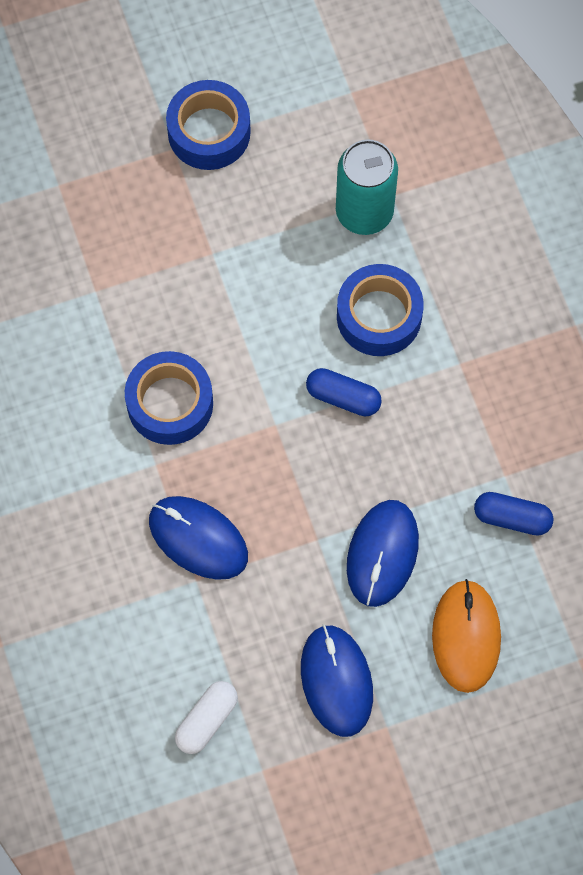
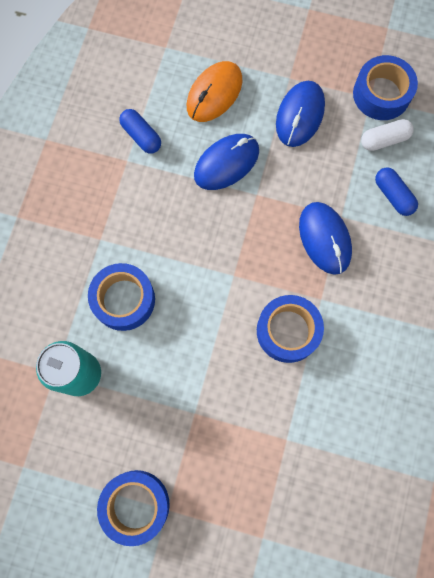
camera: 145 degrees left, 5 degrees up
(251, 785) = (381, 94): none -> blue tape
(343, 397) = (182, 265): blue capsule -> blue capsule (393, 195)

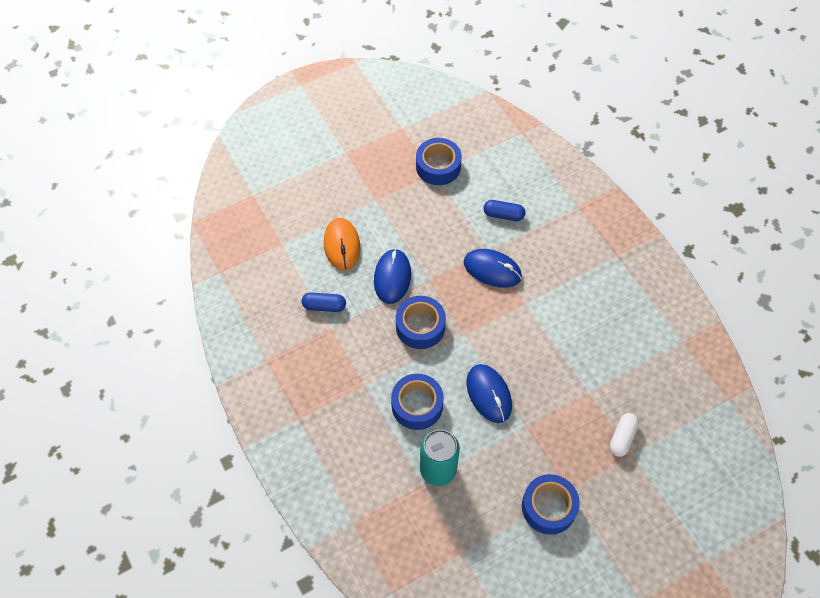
camera: 45 degrees left, 15 degrees down
(288, 331) = (526, 336): blue tape -> blue tape (420, 326)
(300, 115) = (405, 216): blue mouse -> blue mouse (489, 394)
(384, 140) = (466, 190): white capsule -> white capsule (622, 438)

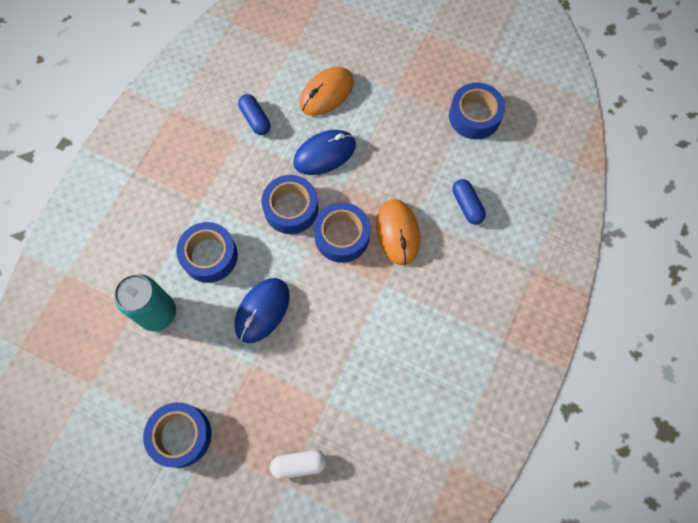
camera: 55 degrees right, 10 degrees up
(468, 306) = (342, 236): none -> blue tape
(492, 270) = (397, 233): blue mouse -> orange mouse

